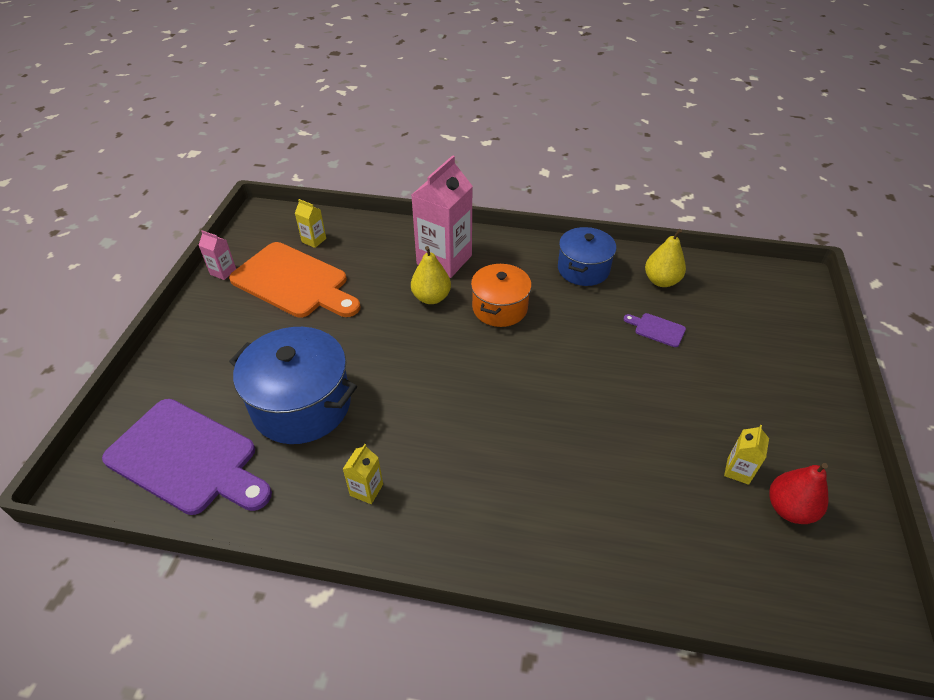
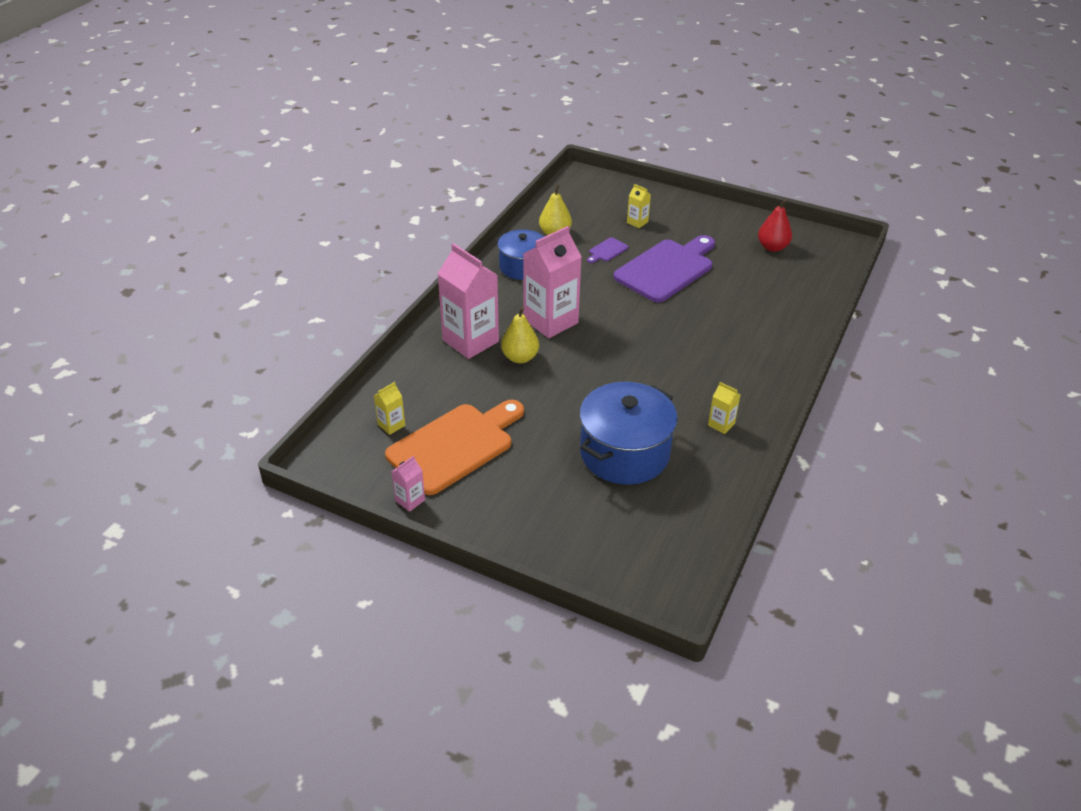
camera: 75 degrees left, 5 degrees down
(187, 458) = (665, 530): purple cutting board -> purple cutting board (666, 269)
(500, 308) = (550, 321): orange pot -> pink carton
(738, 470) = (741, 256): yellow carton -> yellow carton (637, 222)

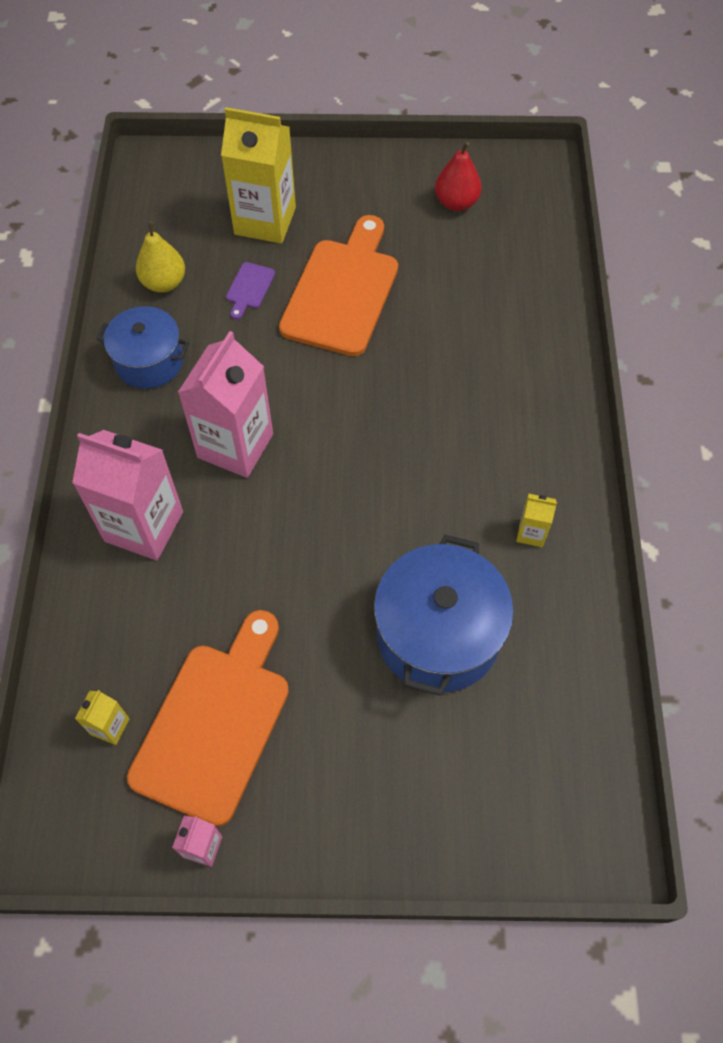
camera: 25 degrees left, 20 degrees up
(520, 357) = (226, 528): yellow pear -> none
(637, 222) = (265, 221): yellow carton -> yellow carton, size x2.24
(666, 269) = (342, 291): purple cutting board -> orange cutting board

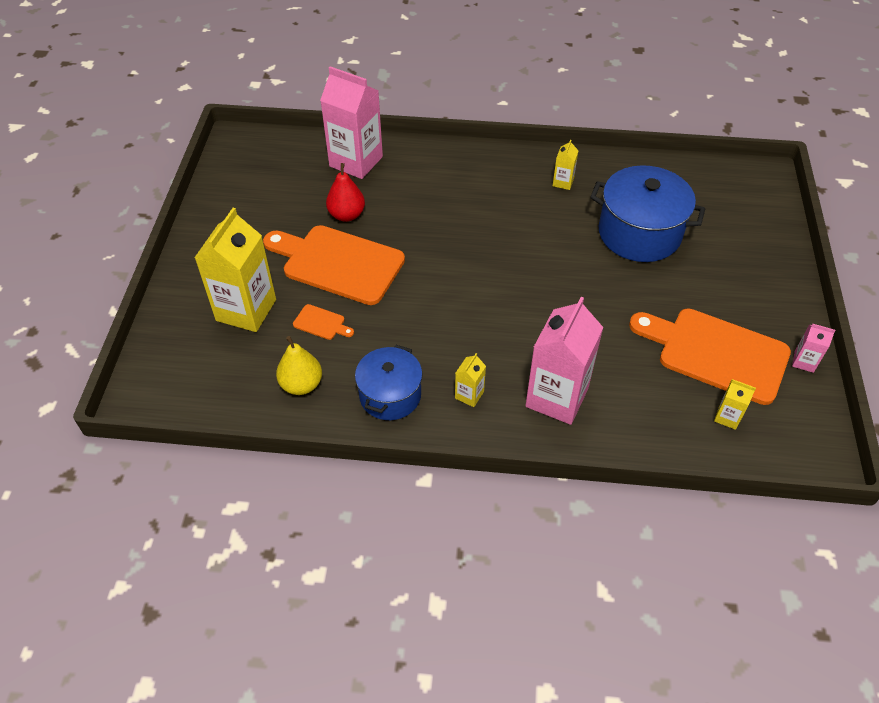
camera: 85 degrees left, 10 degrees down
(149, 436) = (469, 395): none -> yellow carton
(235, 445) = (483, 336): pink carton -> pink carton (356, 161)
(249, 288) = (321, 323): purple cutting board -> orange cutting board
(456, 203) = (261, 190): red pear -> red pear (347, 215)

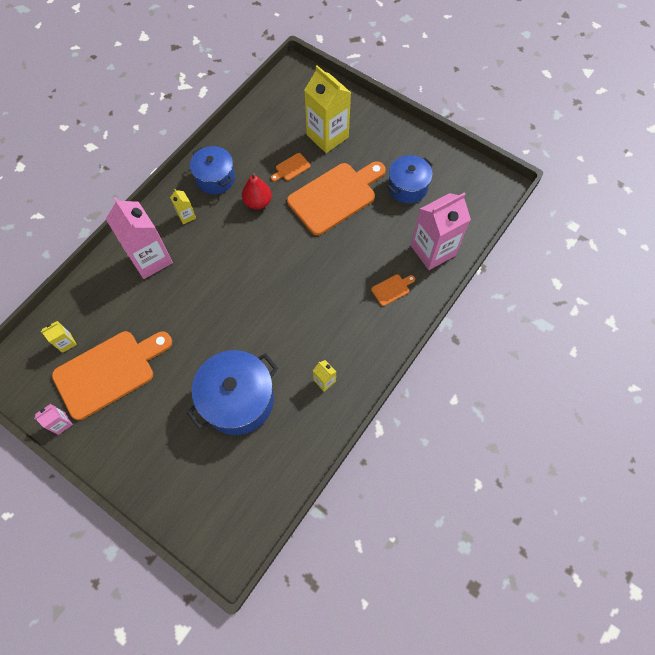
camera: 120 degrees right, 15 degrees up
(284, 208) = (407, 187): none -> blue pot
(301, 384) = (253, 141): yellow pear -> none
(347, 215) = (378, 220): red pear -> red pear (258, 202)
(425, 174) = (392, 289): none -> orange cutting board

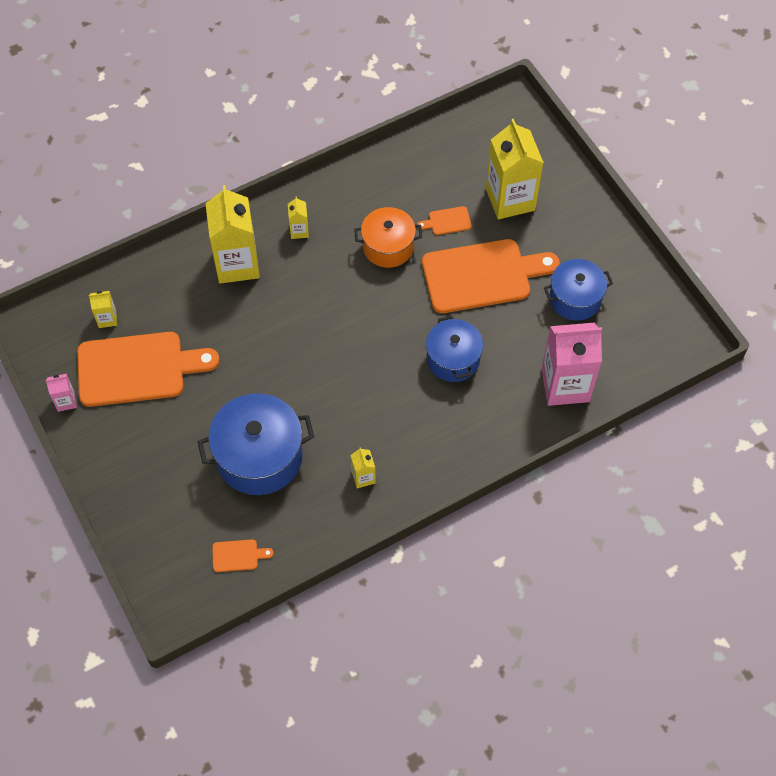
camera: 25 degrees right, 5 degrees down
(150, 259) = (237, 264): pink carton -> yellow carton
(215, 178) = (353, 199): blue pot -> blue pot (453, 359)
(258, 202) = (388, 247): red pear -> orange pot
(392, 289) = (492, 409): orange cutting board -> orange cutting board (238, 555)

